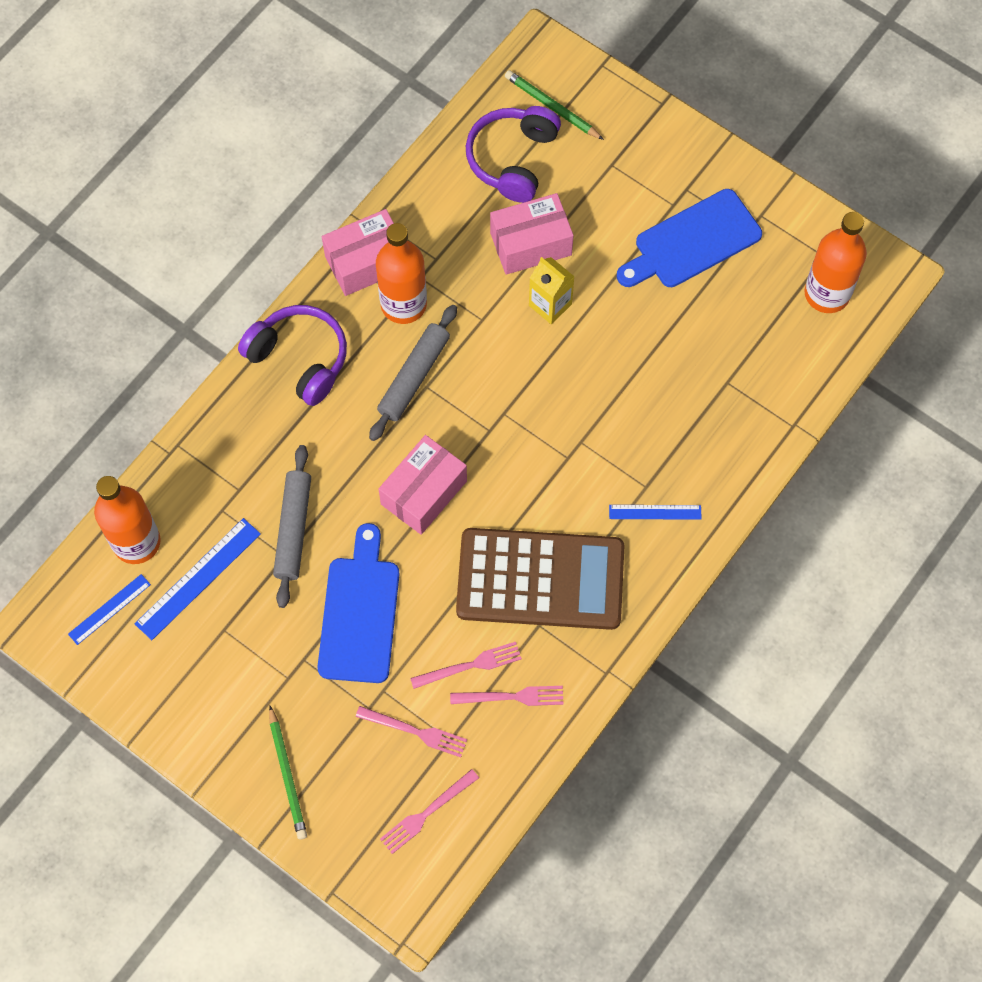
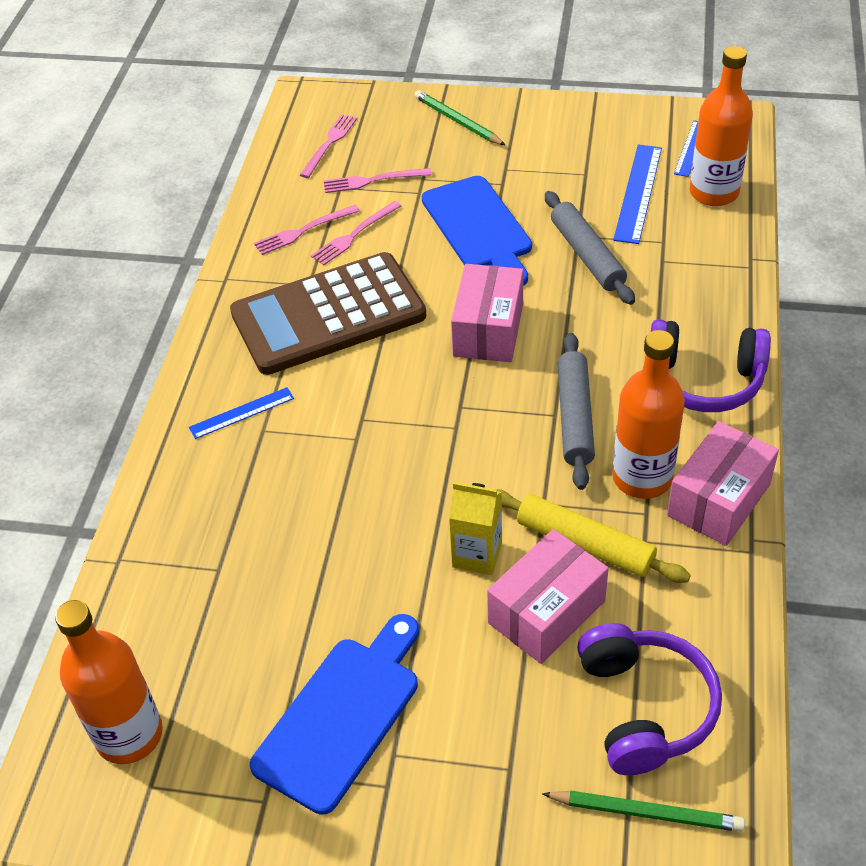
camera: 155 degrees right, 20 degrees down
(475, 276) = (585, 544): none -> yellow rolling pin

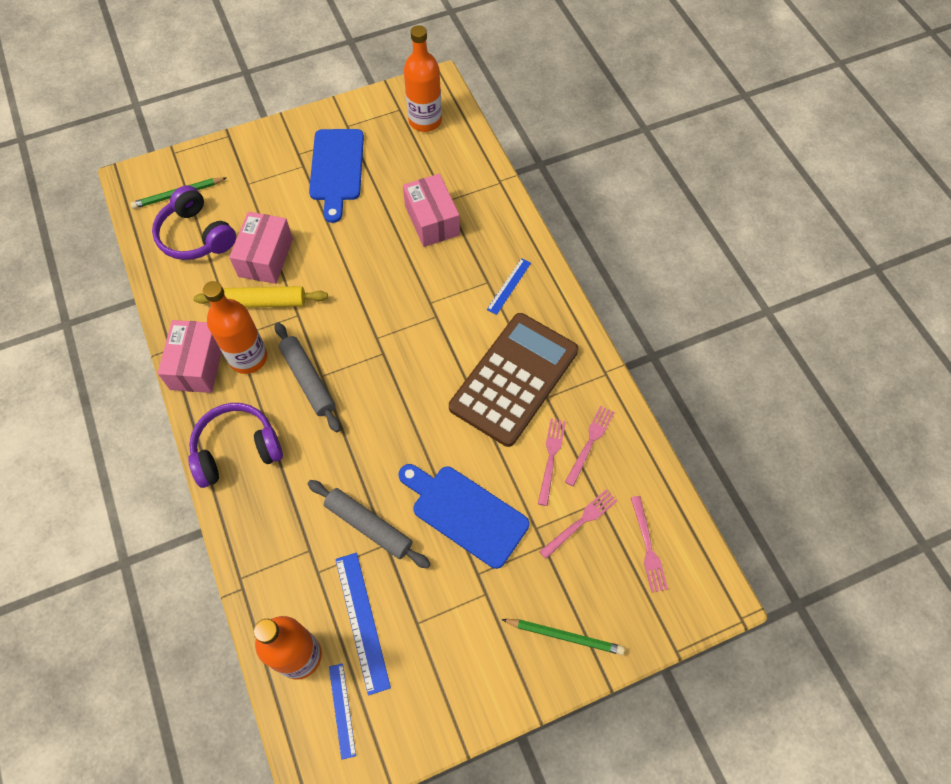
camera: 145 degrees right, 15 degrees up
(477, 554) = (318, 269): yellow carton -> none
(488, 330) = (400, 420): pink box -> pink box (432, 220)

